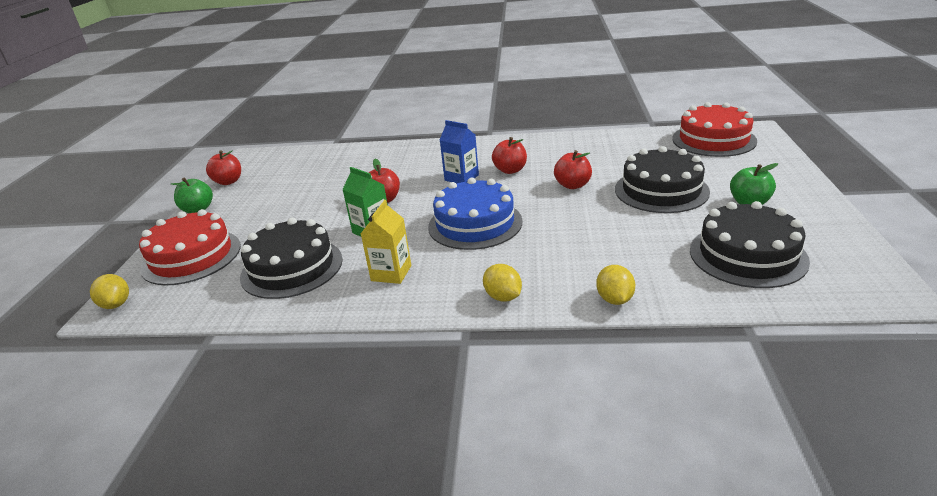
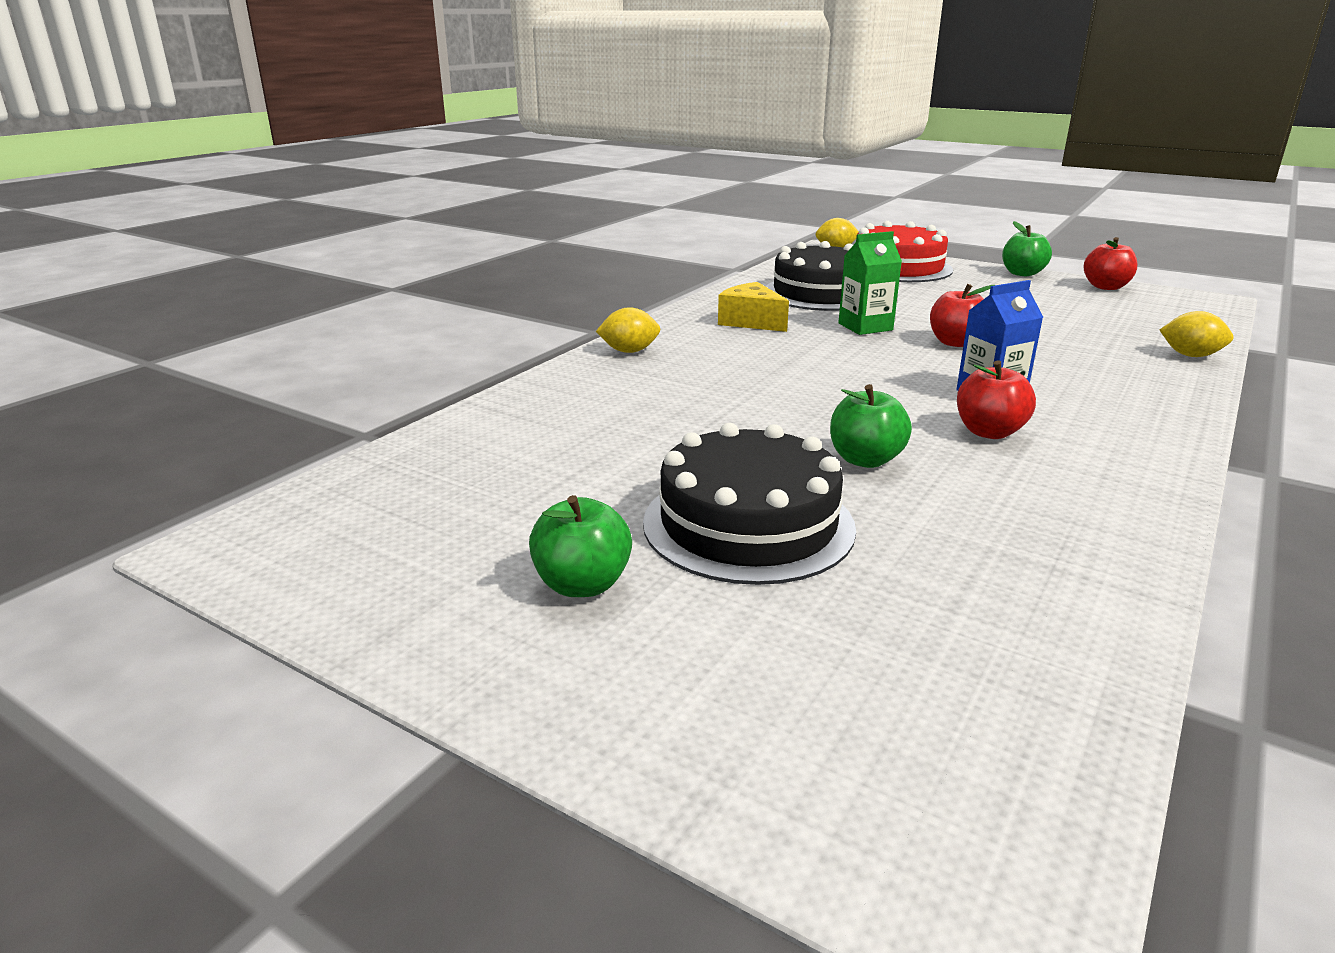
camera: 115 degrees right, 5 degrees down
(391, 273) = (751, 321): yellow carton -> yellow cheese
(475, 224) = (814, 372): blue cake -> none
(573, 185) = (865, 460): red apple -> green apple
(614, 299) = (535, 392): yellow lemon -> yellow lemon (1190, 355)
(713, 140) = (969, 746): red cake -> none
(747, 255) = (466, 497): black cake -> none

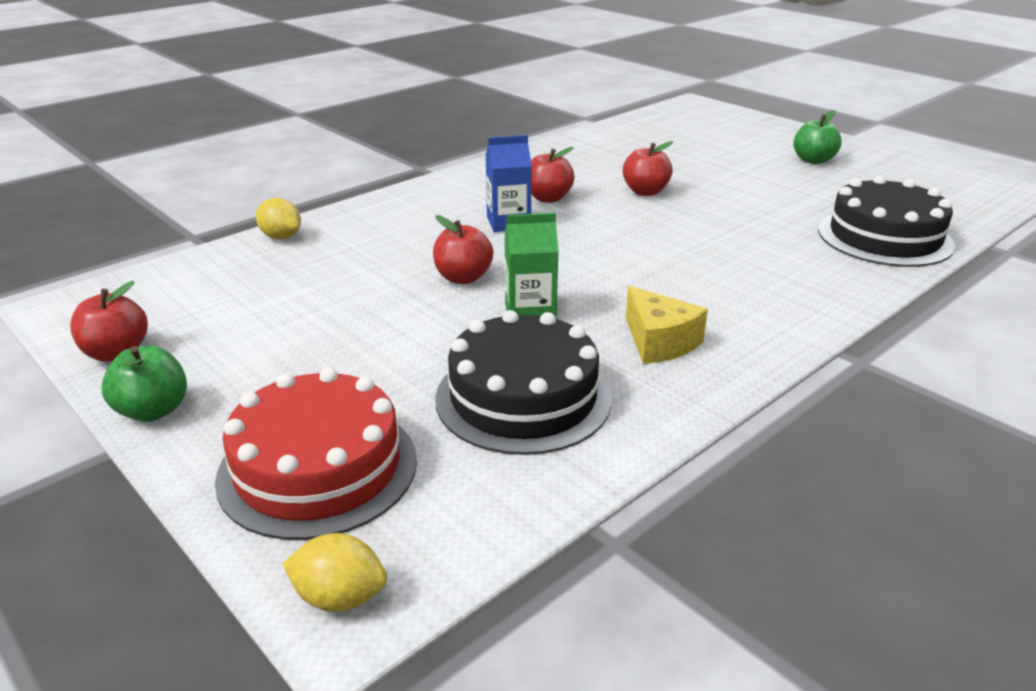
camera: 165 degrees left, 5 degrees up
(629, 351) = (810, 308): yellow lemon -> none
(748, 524) = (730, 171): black cake -> black cake (884, 237)
(865, 460) = (645, 192): green apple -> red apple

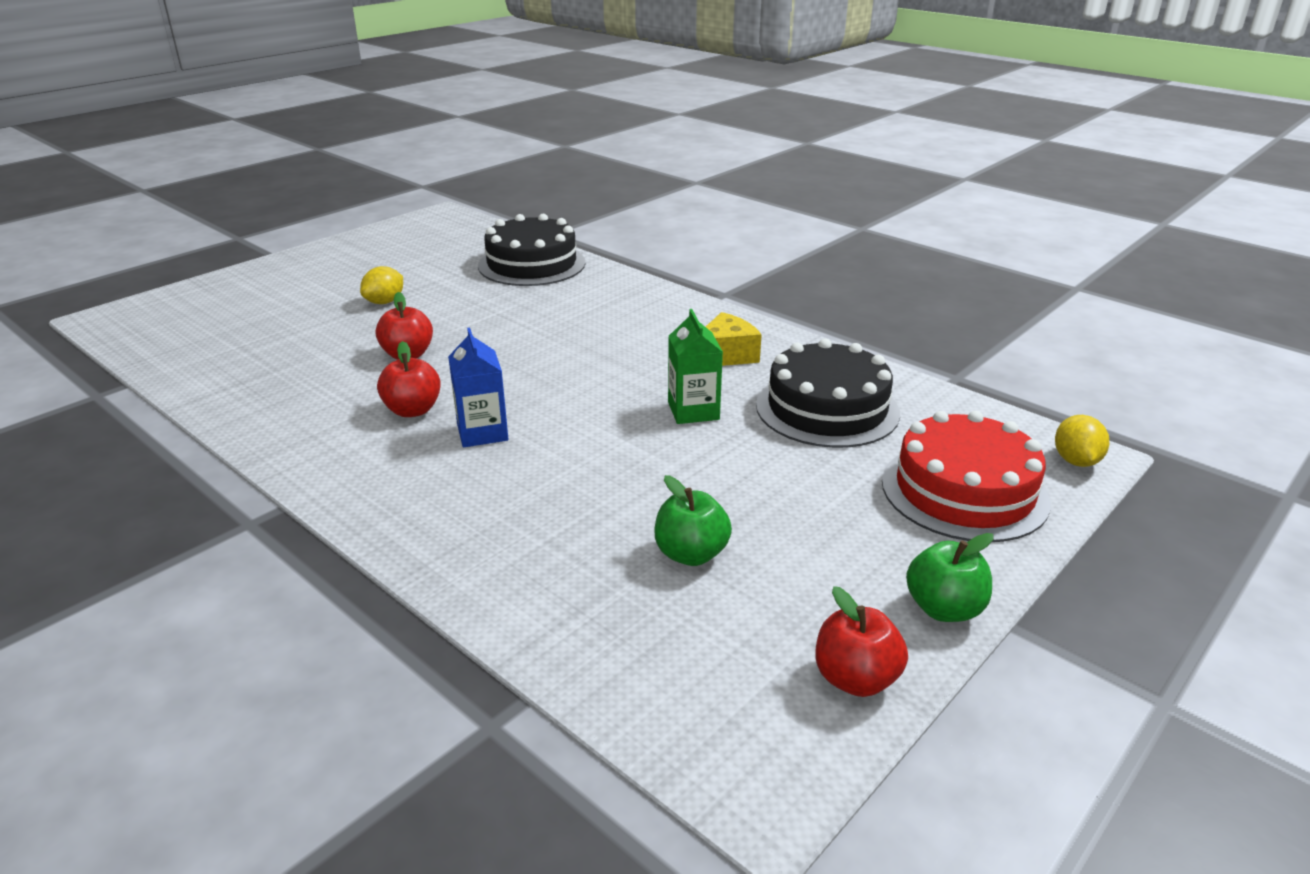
camera: 95 degrees left, 0 degrees up
(281, 237) = (512, 610): yellow lemon -> yellow lemon (385, 302)
(463, 278) = (625, 451): red apple -> none
(813, 160) = (346, 273): green apple -> green apple (691, 554)

